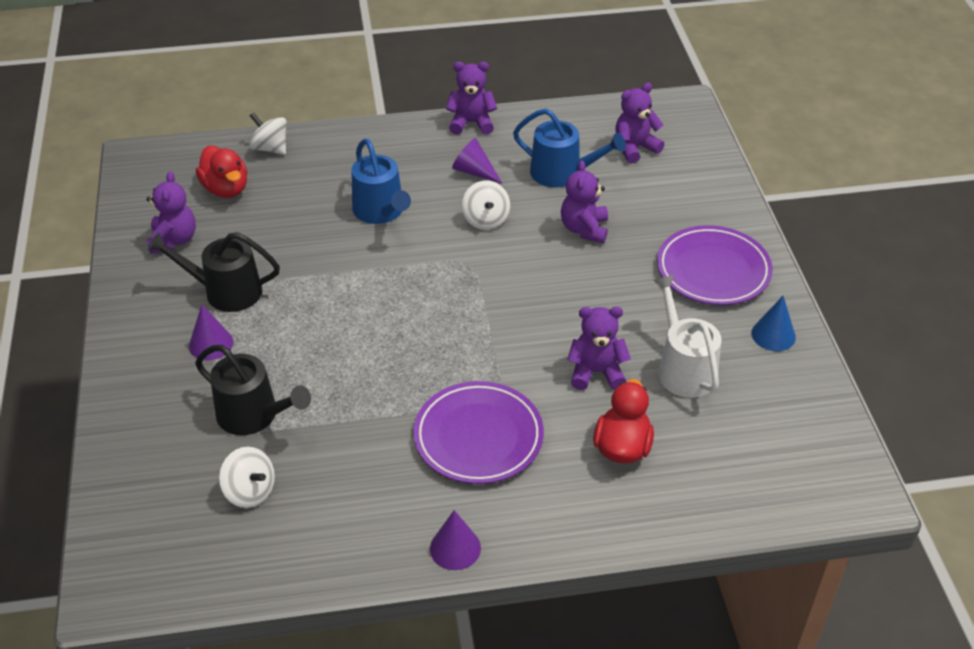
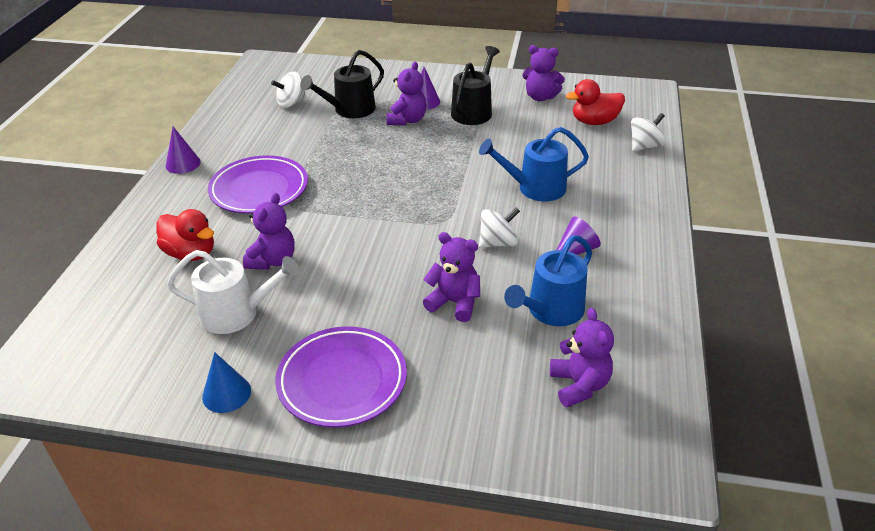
camera: 110 degrees right, 5 degrees down
(471, 123) = (660, 266): purple teddy bear -> purple teddy bear (407, 120)
(485, 220) = (498, 243): white spinning top -> white spinning top turned 150 degrees clockwise

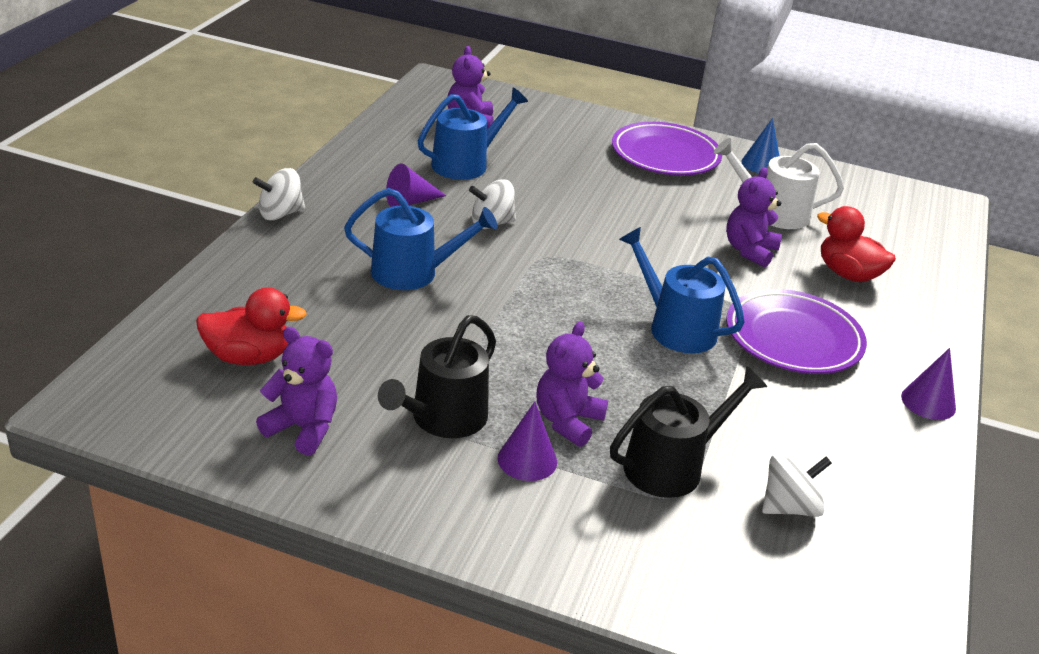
camera: 175 degrees left, 5 degrees down
(343, 182) = (676, 328): none -> blue watering can
(454, 303) = (556, 184): purple teddy bear -> none
(645, 146) = (210, 301): white spinning top -> white spinning top (280, 214)

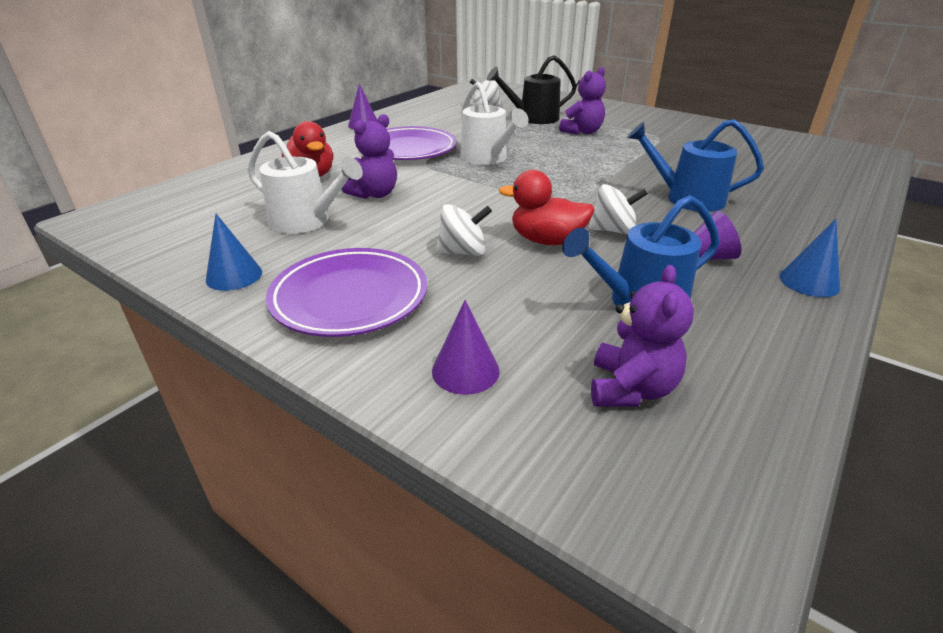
camera: 160 degrees left, 0 degrees up
(249, 357) = (790, 164): red duck -> red duck (546, 240)
(280, 214) = (847, 254): white spinning top -> white spinning top (463, 252)
(303, 428) = (735, 139): purple teddy bear -> none
(332, 186) = (809, 282): none -> blue cone
(443, 419) = (654, 137): black watering can -> none
(527, 460) = (609, 124): purple cone -> purple cone (465, 370)
(676, 328) = (487, 158): blue watering can -> white watering can

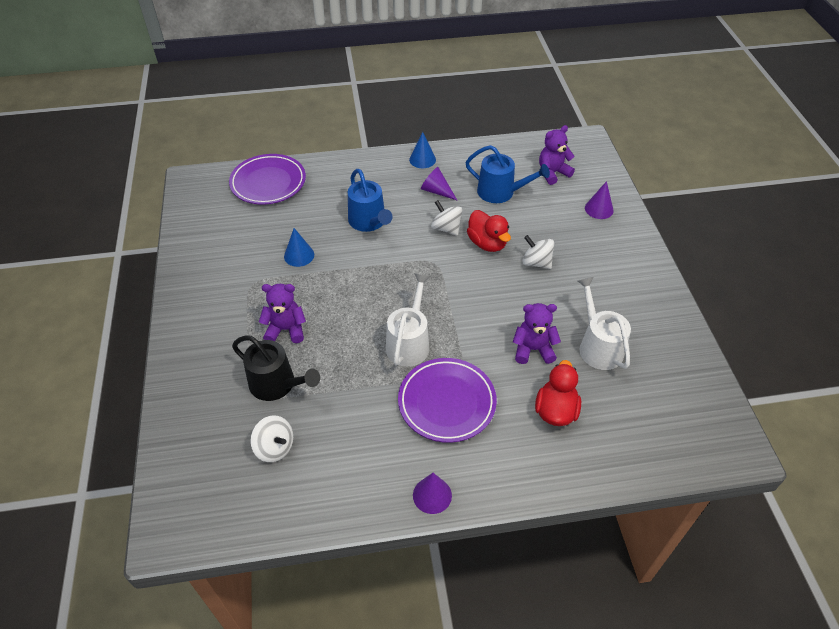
camera: 135 degrees left, 15 degrees up
(234, 276) = (663, 319): blue cone -> blue cone (299, 255)
(349, 298) = (615, 268): purple plate -> purple plate (268, 183)

